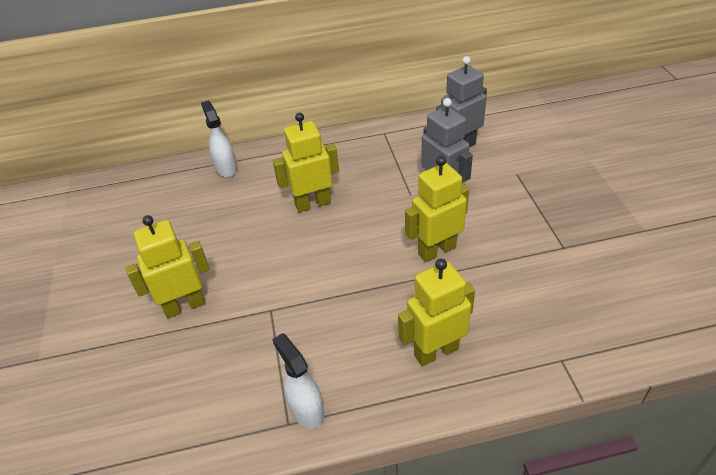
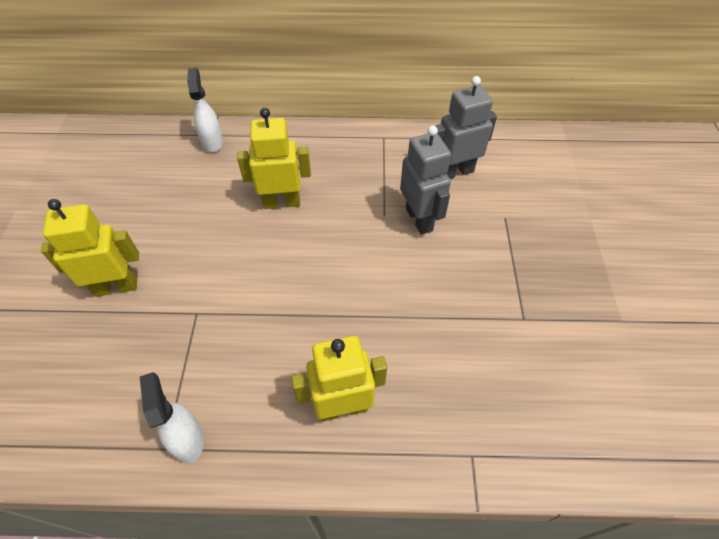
camera: 10 degrees right, 10 degrees up
(436, 250) = (387, 288): yellow robot -> none

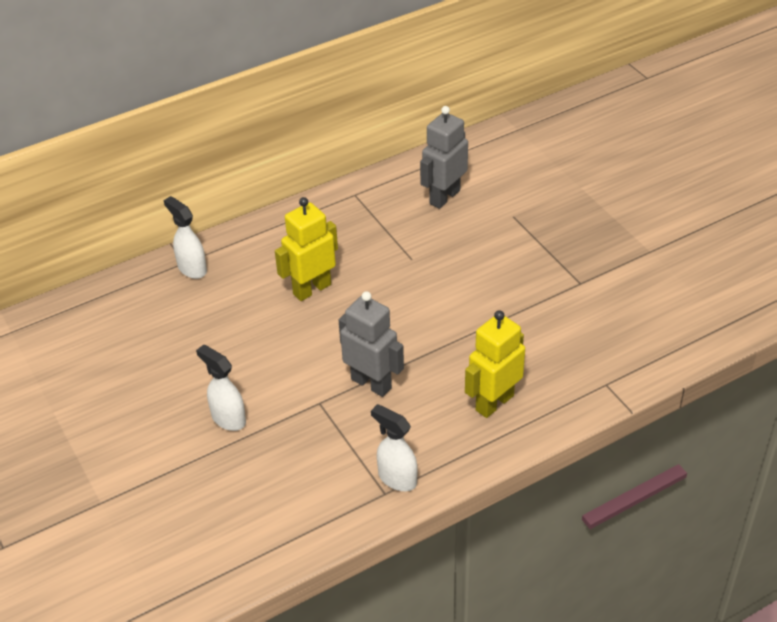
camera: 30 degrees left, 10 degrees down
(116, 286) = (228, 419): yellow robot -> white spray bottle
(419, 219) = (444, 248): grey robot -> grey robot (371, 383)

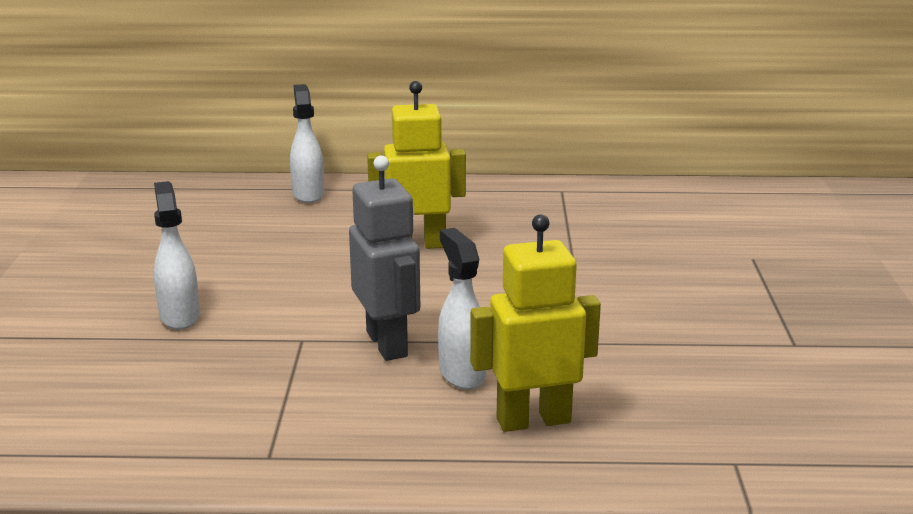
camera: 30 degrees right, 20 degrees down
(397, 478) = (303, 447): white spray bottle -> white spray bottle (462, 374)
(444, 197) = (673, 219): grey robot -> none

